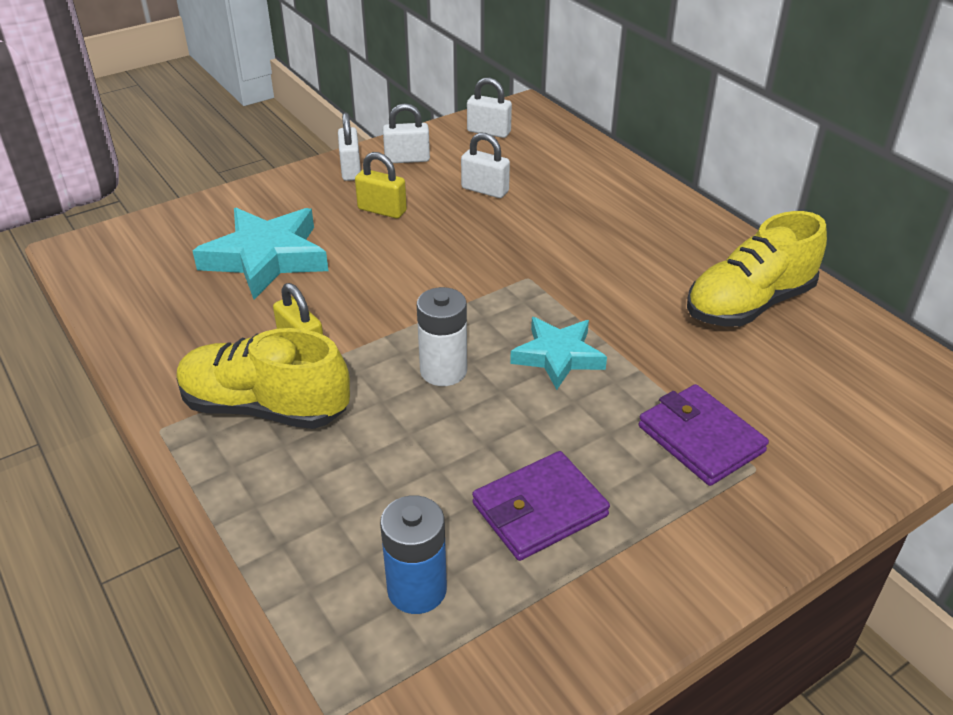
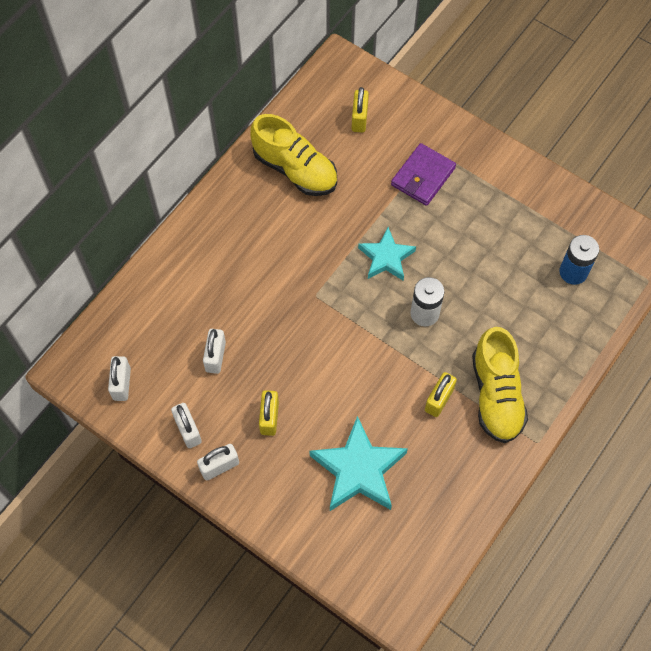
camera: 110 degrees left, 25 degrees up
(539, 510) = (503, 236): purple wallet -> none
(841, 393) = (359, 119): none -> yellow padlock

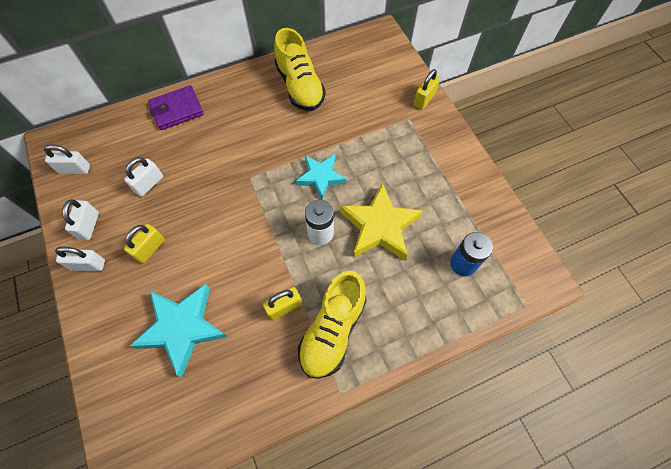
camera: 30 degrees right, 0 degrees up
(122, 384) = (75, 169): white padlock -> white padlock turned 60 degrees clockwise
(359, 119) = (369, 74): yellow padlock -> yellow padlock (424, 99)
(423, 177) = (388, 133): purple wallet -> purple wallet (177, 110)
(476, 277) = (380, 226): none -> yellow star

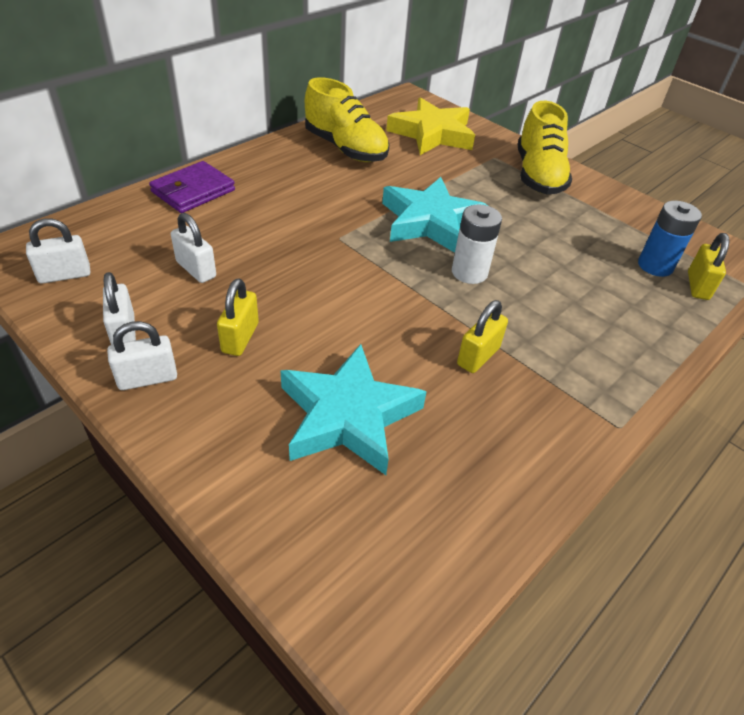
camera: 25 degrees left, 20 degrees down
(149, 184) = (196, 269): white padlock -> white padlock turned 60 degrees counterclockwise
(320, 177) = (430, 222): turquoise star -> turquoise star, size x1.56
(333, 330) = (558, 364): yellow shoe -> yellow shoe (538, 176)
(380, 226) = (536, 252): yellow star -> yellow star (432, 134)
(424, 99) = (498, 140): yellow padlock -> yellow padlock (697, 286)

